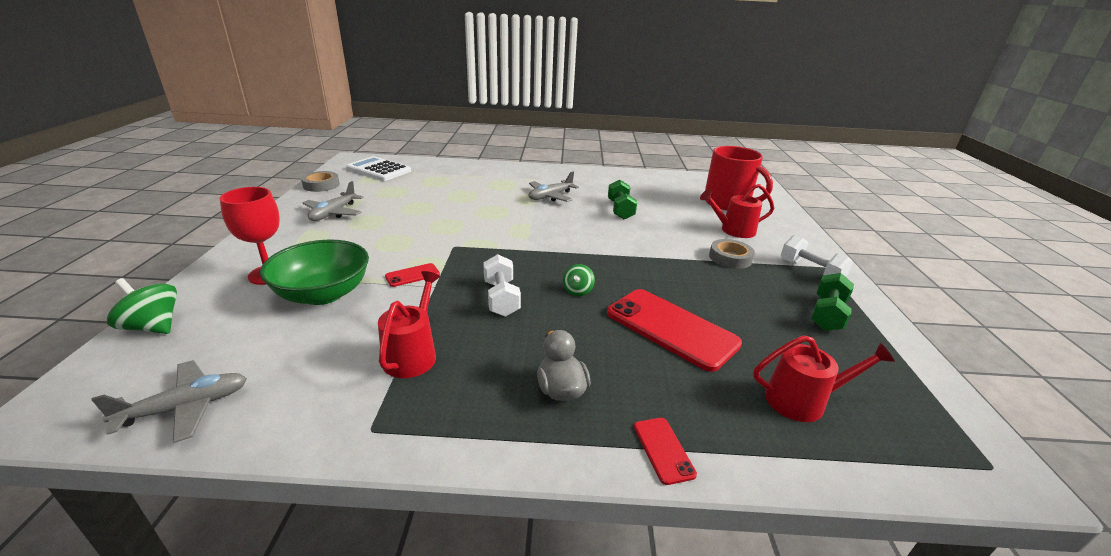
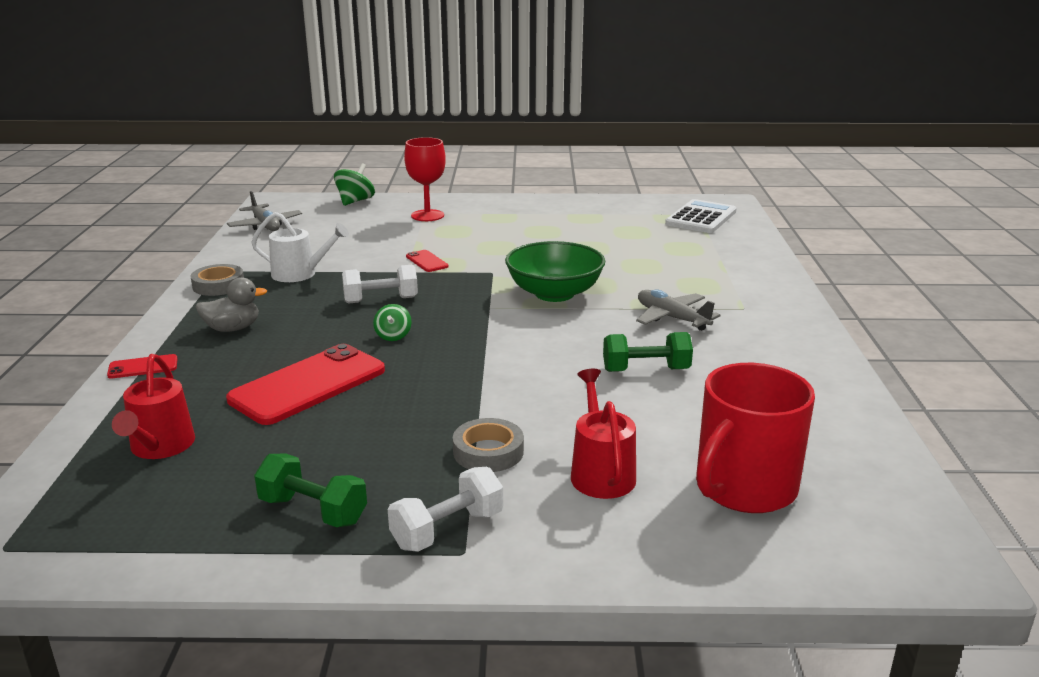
camera: 90 degrees right, 5 degrees down
(321, 185) = (632, 202): grey tape -> grey tape (218, 285)
(323, 294) = (395, 236): green bowl -> green bowl (554, 293)
(334, 213) = (558, 217): grey plane -> none
(412, 354) = (299, 274): red watering can -> white watering can
(577, 291) = (393, 336): green spinning top -> green spinning top turned 105 degrees counterclockwise

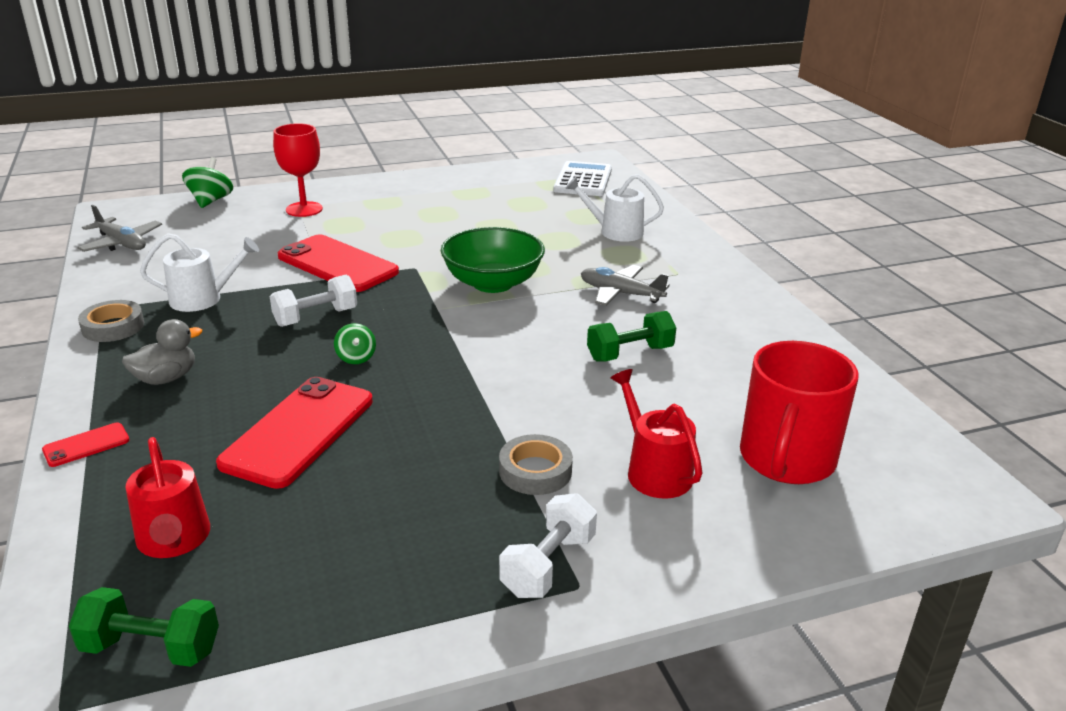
camera: 20 degrees left, 5 degrees up
(313, 511) = (398, 577): green dumbbell -> green dumbbell (151, 648)
(427, 261) = (337, 264): red phone -> red phone, size x2.24
(703, 265) = (615, 232): none -> white watering can

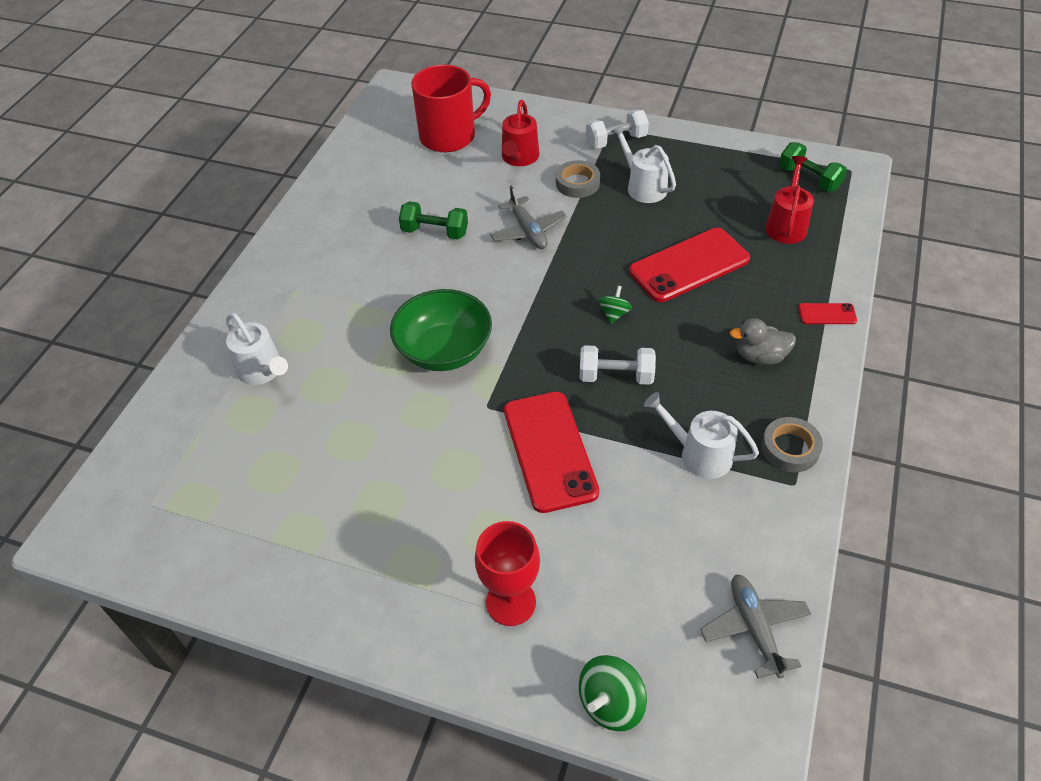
camera: 140 degrees left, 20 degrees up
(437, 506) = (643, 186): none -> white watering can
(583, 180) = (158, 492): white calculator -> none
(621, 293) = (367, 289): grey plane -> grey plane (528, 231)

